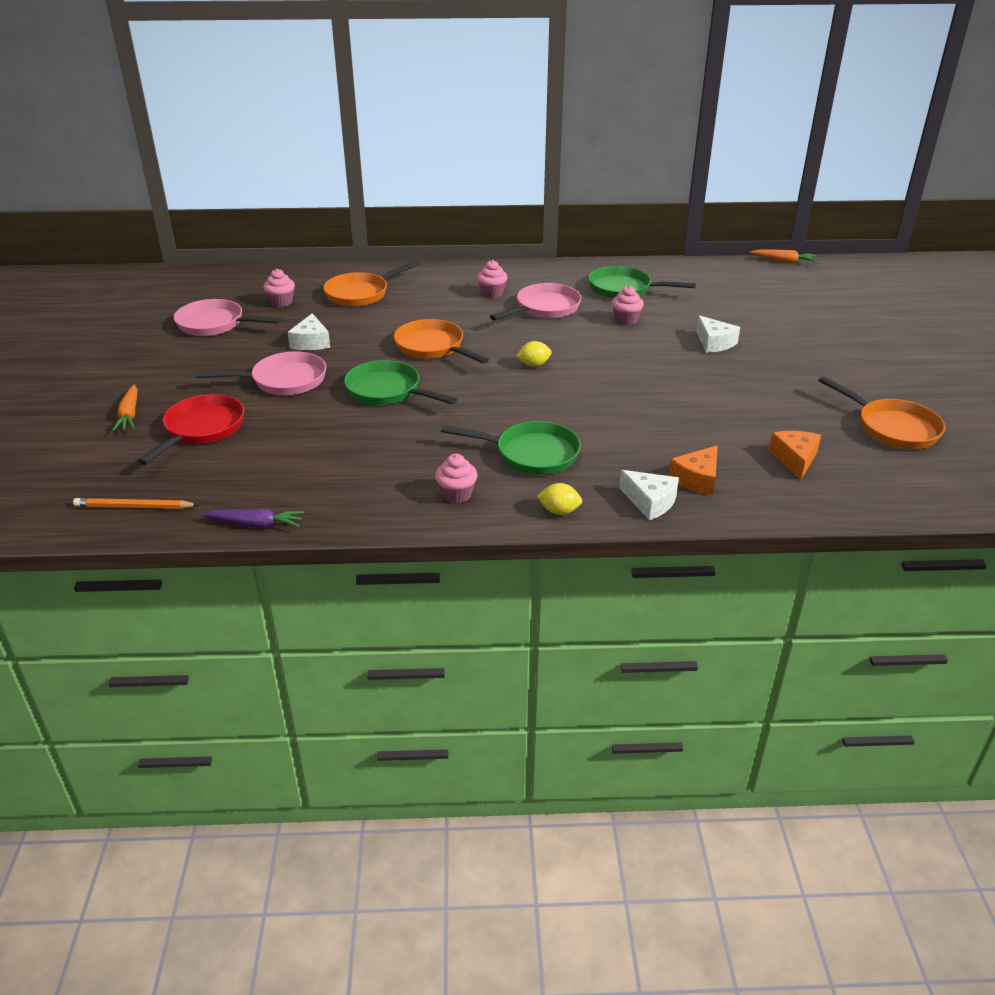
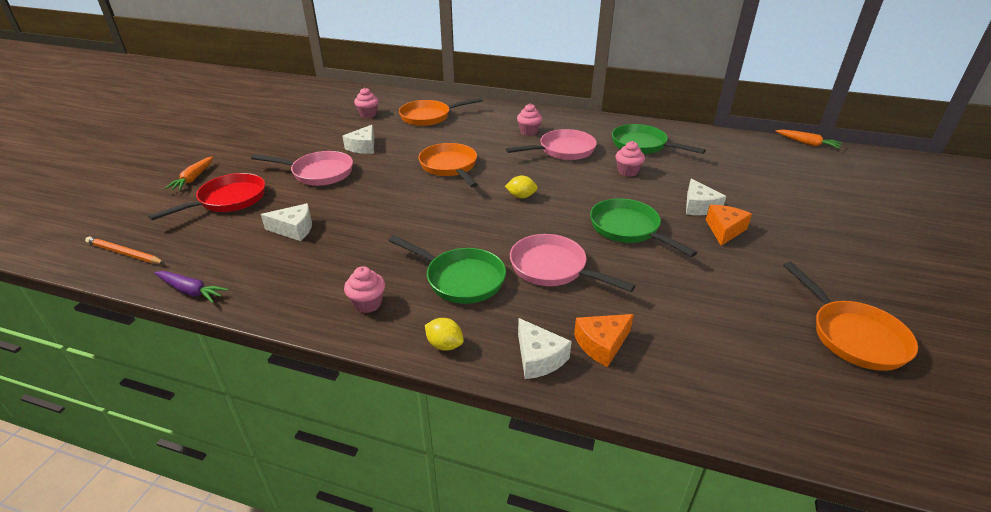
camera: 20 degrees right, 0 degrees up
(215, 324) = (310, 123): pink pan -> pink pan (553, 268)
(312, 444) = (294, 229): none -> white cheese
(387, 391) = (387, 196): green pan -> green pan (628, 229)
(795, 459) = (720, 347): orange cheese -> orange cheese (724, 230)

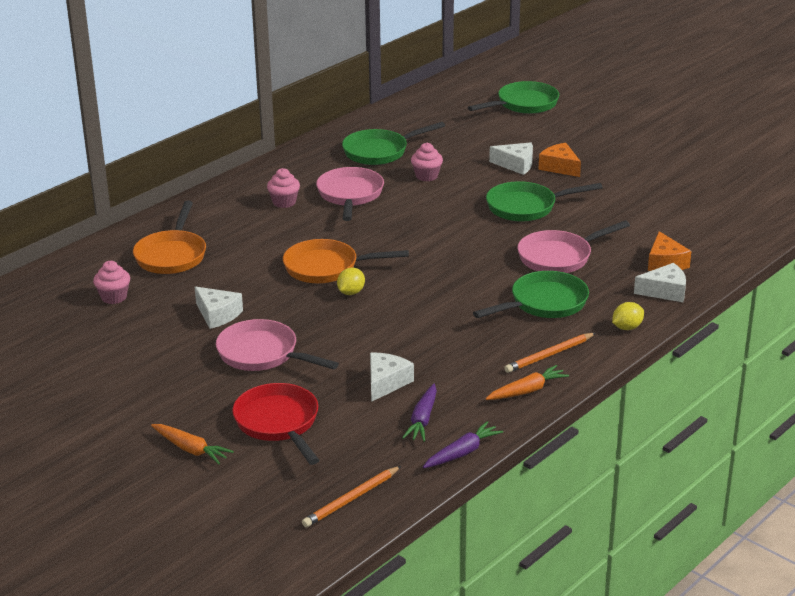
camera: 65 degrees left, 5 degrees down
(241, 259) = (422, 419): none -> purple carrot
(318, 173) = (262, 354): pink pan -> pink pan turned 90 degrees counterclockwise
(367, 304) = (549, 355): pink cupcake -> orange pencil
(521, 196) = (427, 242): yellow lemon -> yellow lemon (351, 292)
(807, 143) = (451, 77): orange carrot -> orange carrot (527, 391)
(815, 185) = (524, 104): none -> green pan
(853, 336) = (710, 171): orange pan -> none

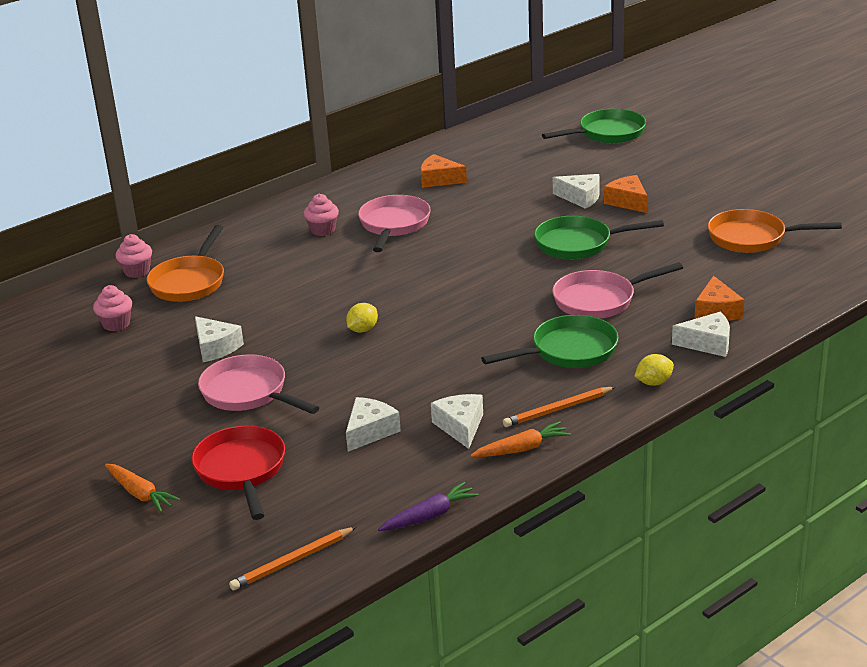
camera: 10 degrees right, 0 degrees up
(326, 268) = (345, 302): orange pan -> orange pan (752, 238)
(379, 152) = (439, 179): green pan -> orange cheese
(422, 419) = (397, 475): purple carrot -> none
(426, 176) = (481, 207): pink cupcake -> pink cupcake (137, 271)
(467, 374) = (460, 426): none -> white cheese

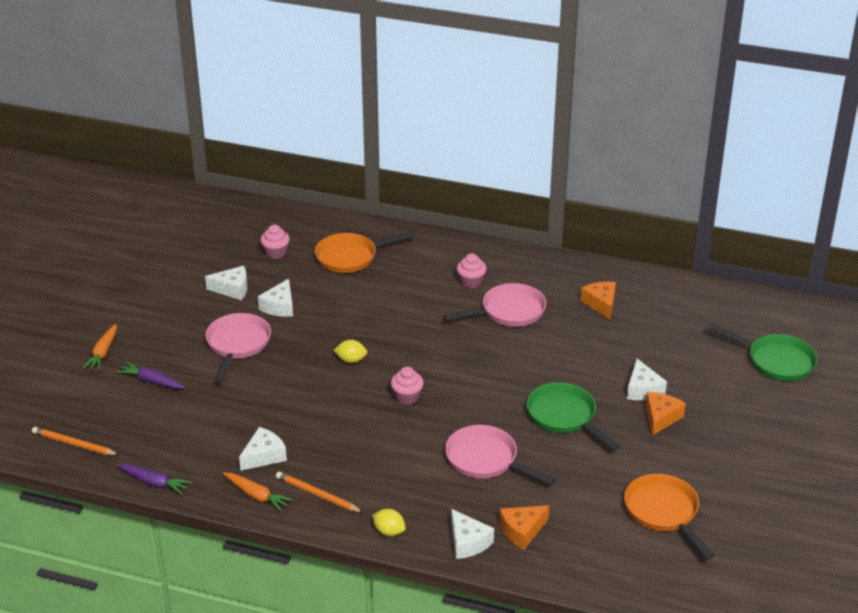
camera: 55 degrees right, 5 degrees up
(137, 271) = (345, 229): pink cupcake -> pink cupcake (407, 397)
(241, 470) = (152, 381): red pan -> purple carrot
(370, 431) = (230, 417): white cheese -> white cheese (232, 289)
(568, 351) = (399, 471): green pan -> none

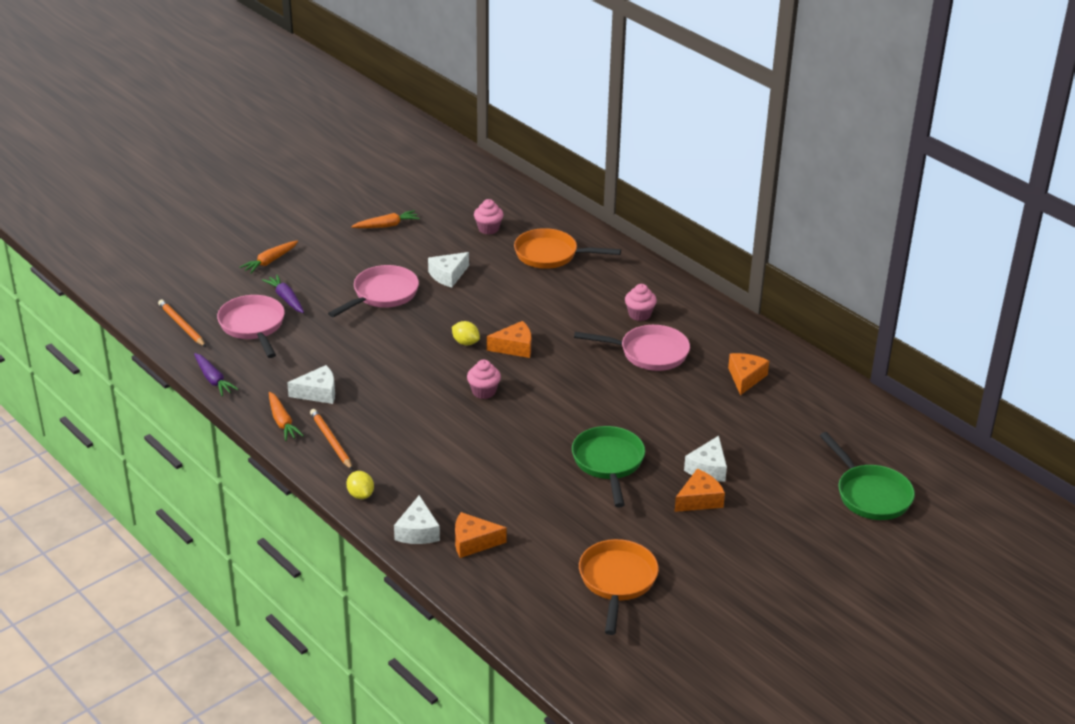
camera: 30 degrees right, 0 degrees up
(182, 281) = (386, 225): none -> orange carrot
(232, 289) = (422, 247): white cheese -> none
(396, 348) = (514, 347): none -> orange cheese
(486, 460) = (500, 471): pink pan -> pink pan (253, 326)

